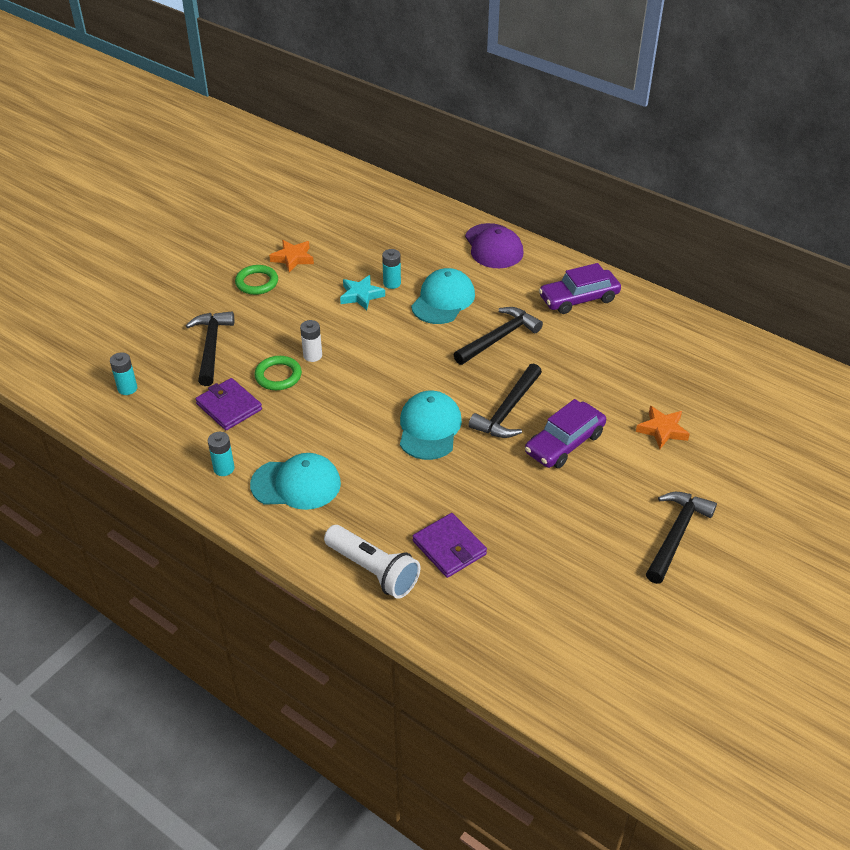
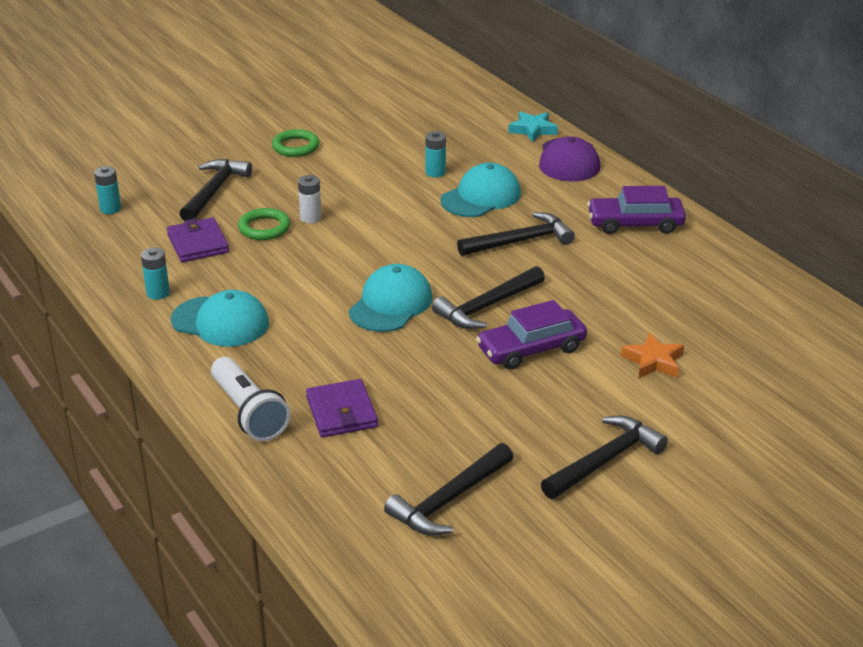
camera: 20 degrees right, 10 degrees down
(293, 258) = (346, 133): orange star -> none
(361, 295) = (395, 177): turquoise star -> turquoise star (533, 130)
(581, 608) = (449, 500): none -> black hammer

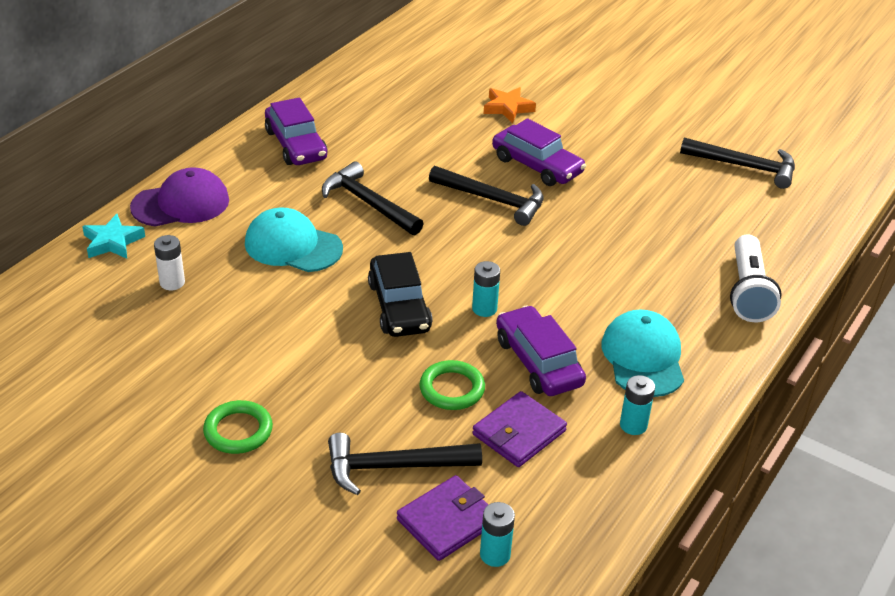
camera: 115 degrees left, 5 degrees up
(249, 413) = (748, 292): white flashlight -> white flashlight turned 150 degrees clockwise
(259, 271) = (538, 362): none -> purple car
(311, 218) = (408, 358): white battery -> white battery (172, 282)
(341, 412) = (701, 241): purple wallet -> purple wallet (447, 521)
(372, 227) = (399, 306): none -> black car
(391, 304) = (530, 256): turquoise cap -> none
(435, 172) = (253, 291): turquoise battery -> turquoise battery (484, 309)
(605, 460) = (642, 112): black hammer -> none

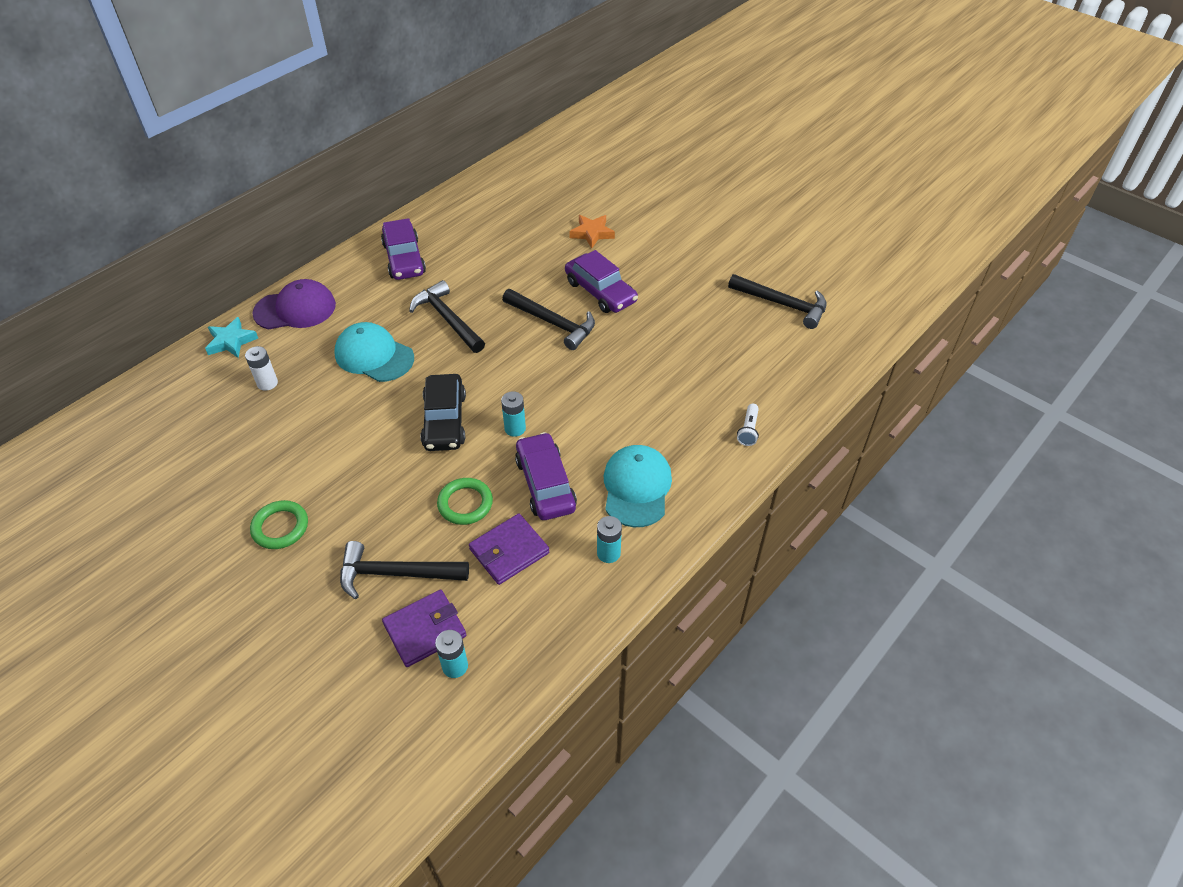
camera: 10 degrees right, 10 degrees up
(748, 292) = (748, 430): white flashlight -> white flashlight, size x0.50

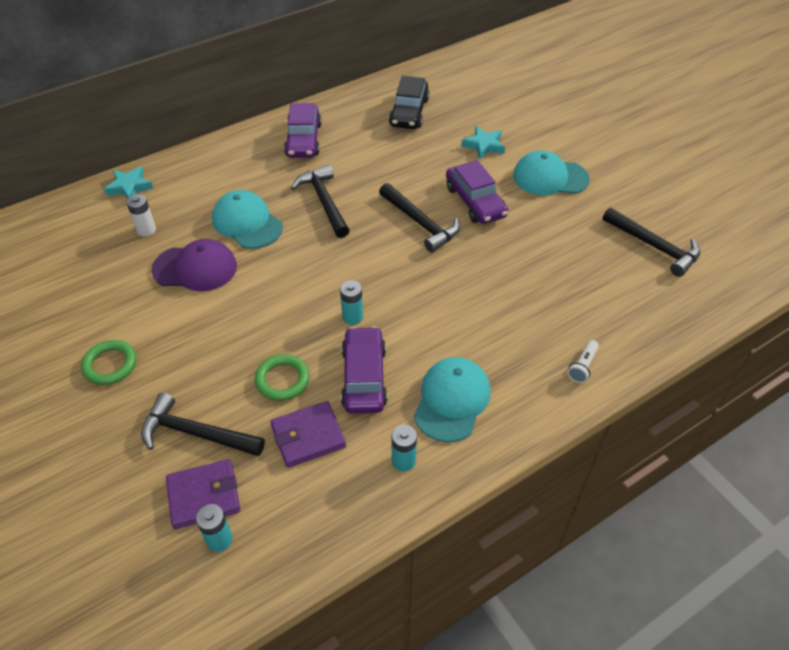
camera: 15 degrees right, 0 degrees up
(295, 309) = (193, 168): purple cap -> purple cap (195, 268)
(444, 420) = (290, 296): black car -> black car (409, 112)
(592, 233) = (484, 145): orange star -> turquoise star
(666, 255) = (550, 177): none -> turquoise cap

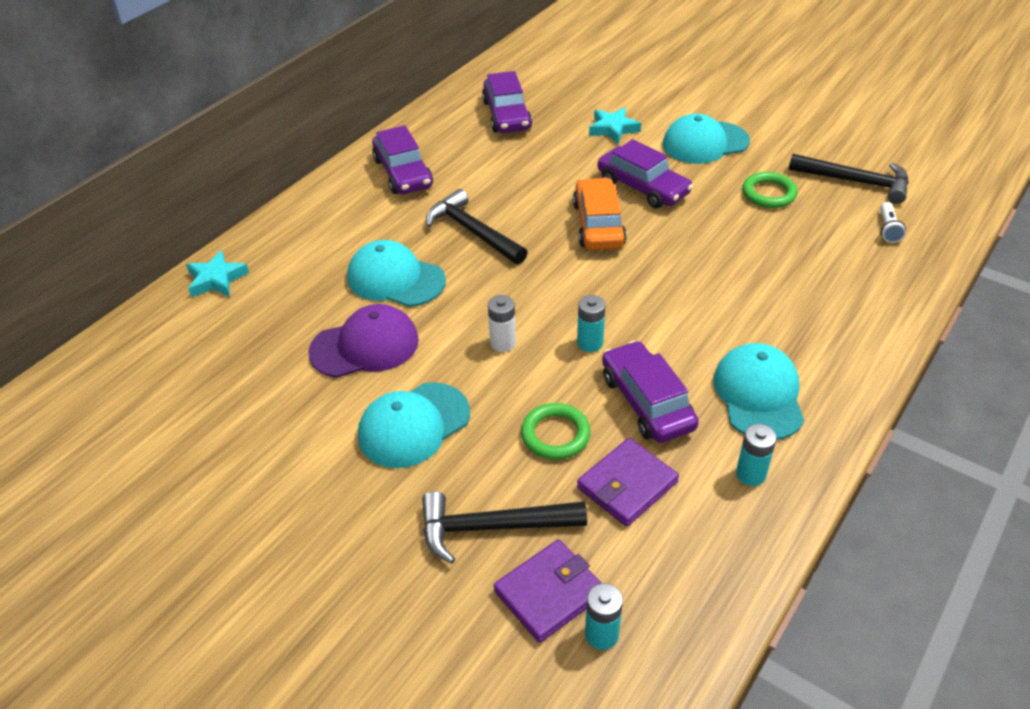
camera: 20 degrees left, 5 degrees down
(110, 365) = (329, 487): green ring -> green ring (768, 194)
(146, 230) = (272, 321): white battery -> white battery (503, 343)
(191, 339) = (413, 425): none -> turquoise cap
(409, 112) = (506, 115): black car -> purple car
(420, 223) = (598, 224): black hammer -> orange car
(582, 366) = (867, 318): white flashlight -> white flashlight (888, 229)

